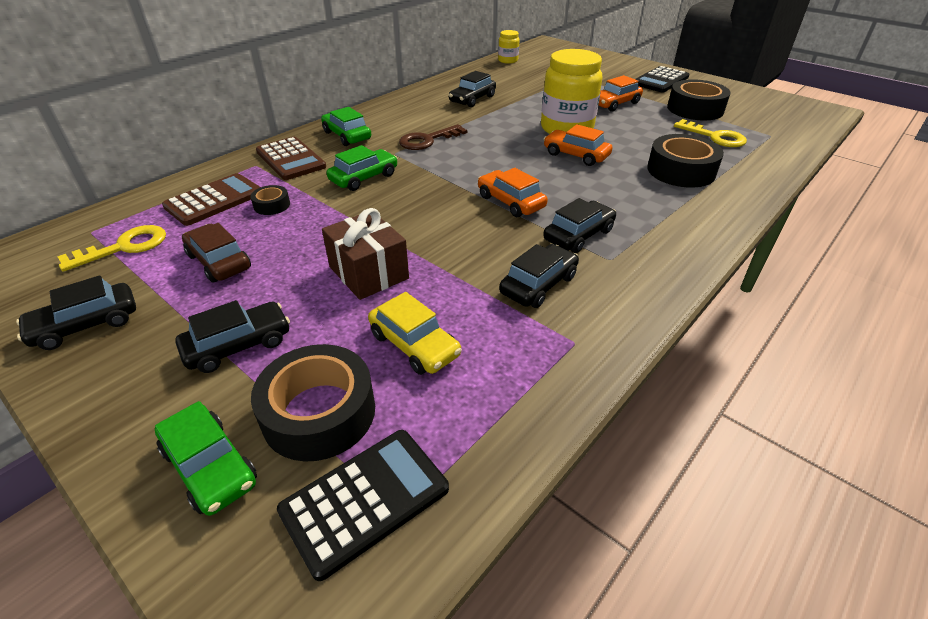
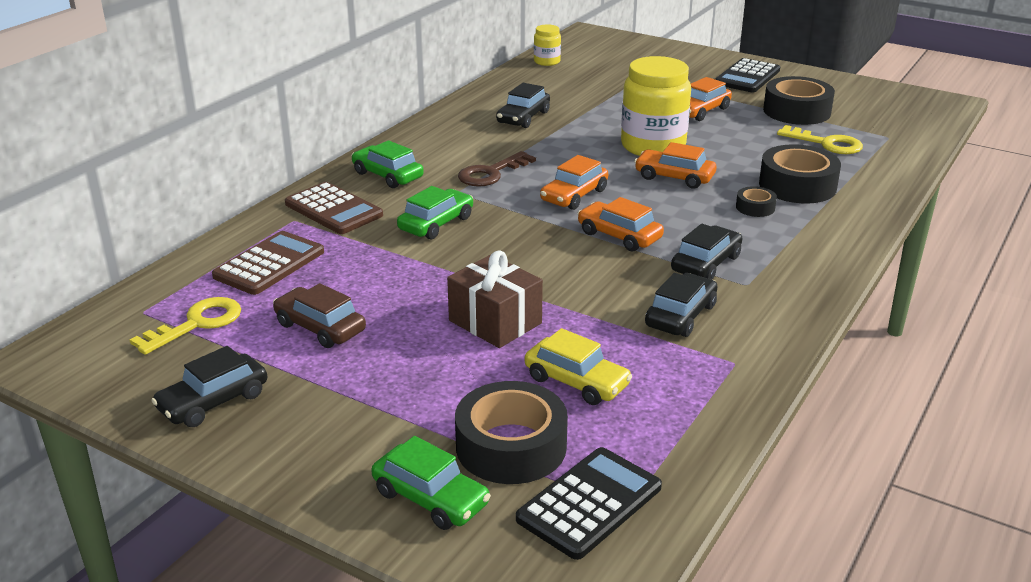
camera: 10 degrees left, 10 degrees down
(238, 345) = (394, 401): black car -> none
(272, 205) = (343, 263): black tape -> black tape (755, 207)
(486, 163) = (574, 195): none -> orange car

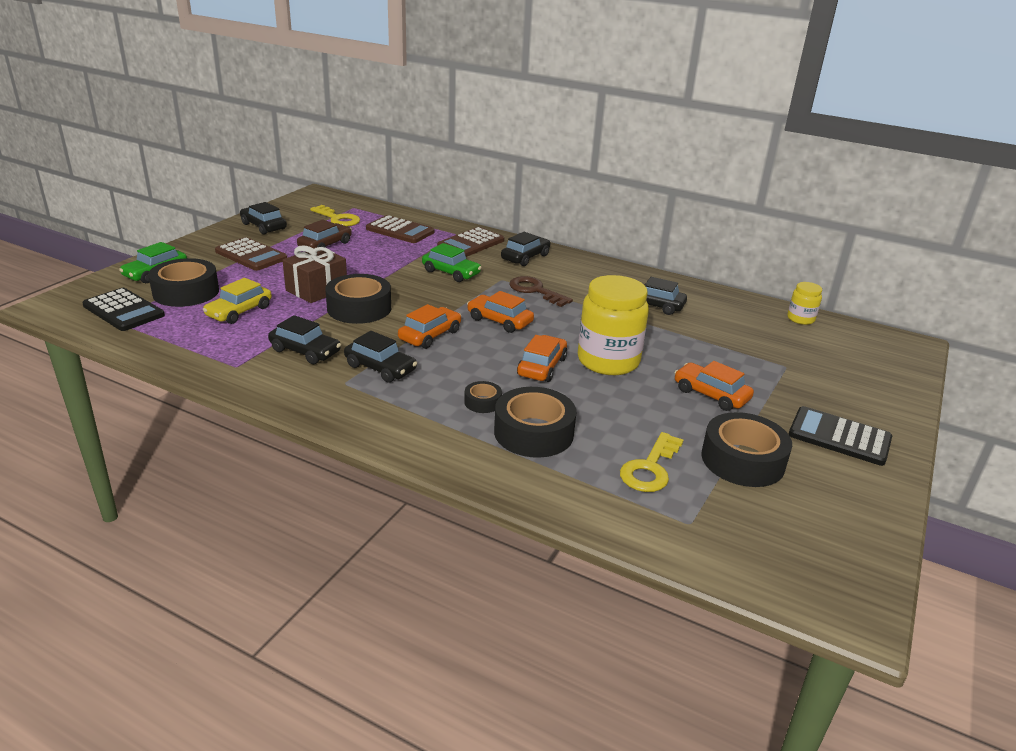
camera: 85 degrees right, 0 degrees up
(356, 398) = (251, 255): none -> brown calculator
(387, 175) = (525, 257): green car -> black car
(552, 285) = (359, 308): none -> black tape

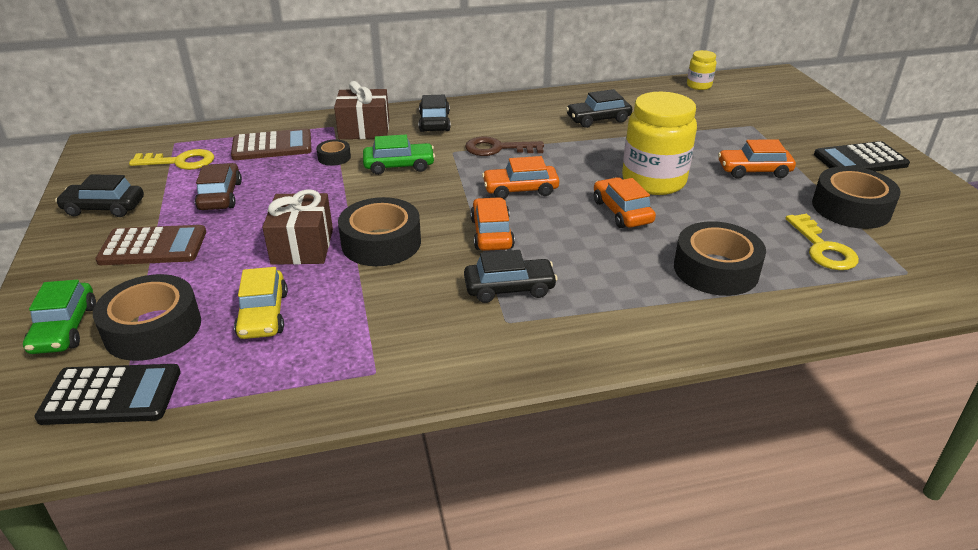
camera: 40 degrees left, 5 degrees up
(305, 351) = (413, 314): black car -> none
(471, 243) = (364, 129): brown calculator -> brown gift
(482, 402) = (639, 268): black tape -> black tape (334, 157)

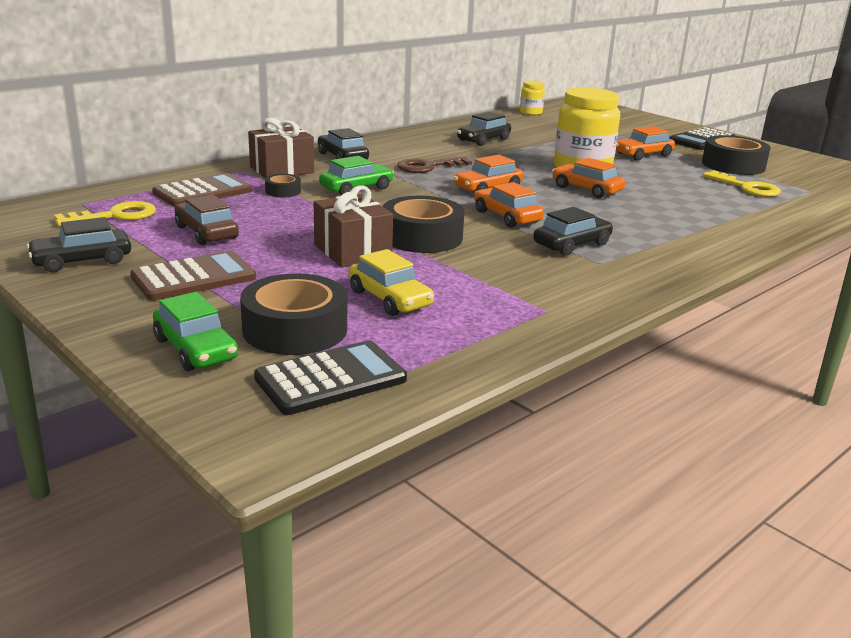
camera: 30 degrees left, 10 degrees down
(716, 269) = (698, 209): black tape -> none

